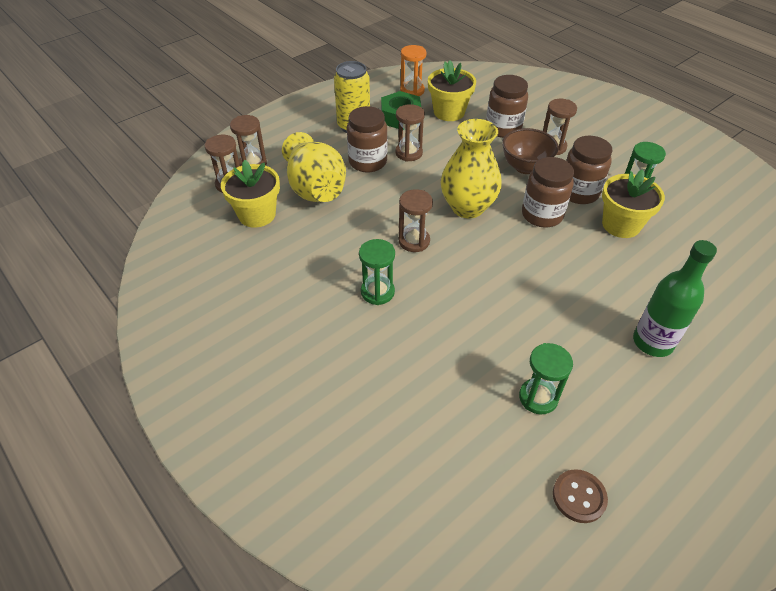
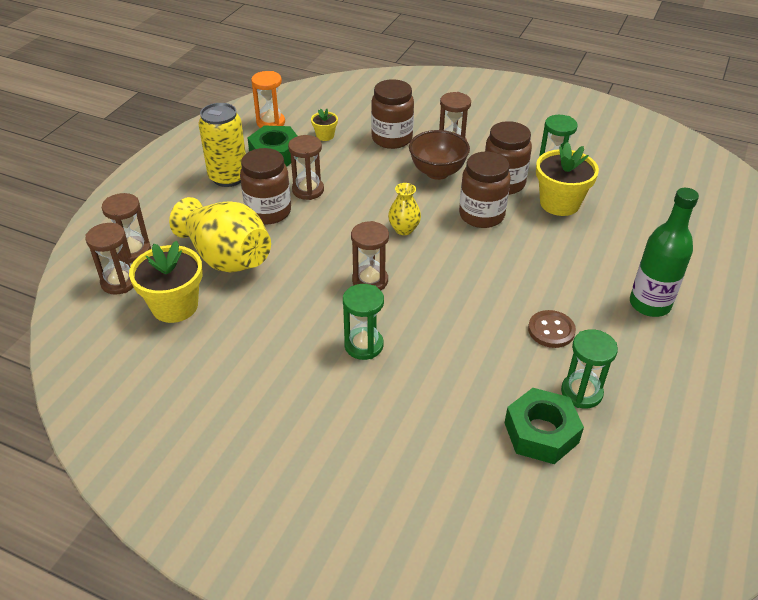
camera: 25 degrees left, 5 degrees down
(449, 112) = (325, 136): yellow flower pot -> yellow flower pot, size x0.50
(467, 207) = (404, 229): yellow vase -> yellow vase, size x0.49
(480, 418) = (541, 433): none -> green nut
(579, 497) = (669, 469): brown button -> brown button (551, 330)

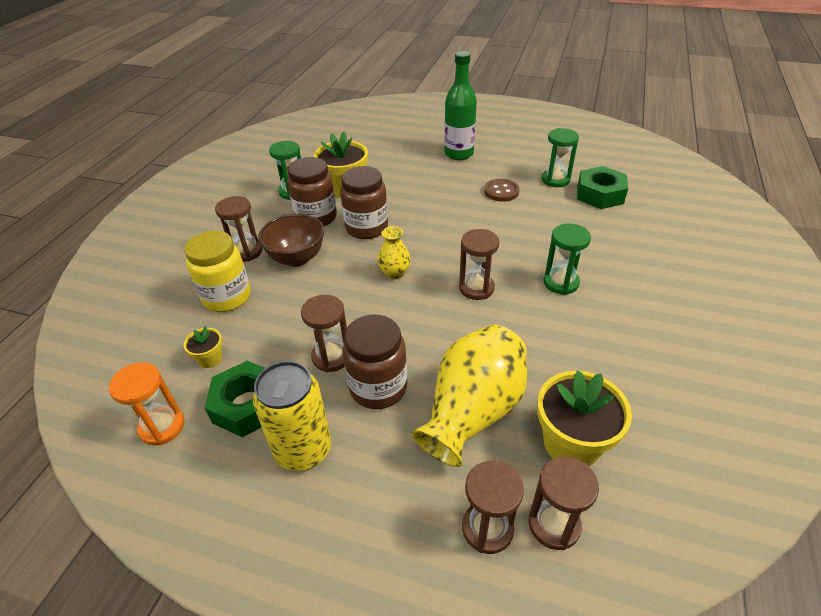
camera: 95 degrees left, 0 degrees up
(392, 139) = (227, 297): brown jar -> yellow jar

